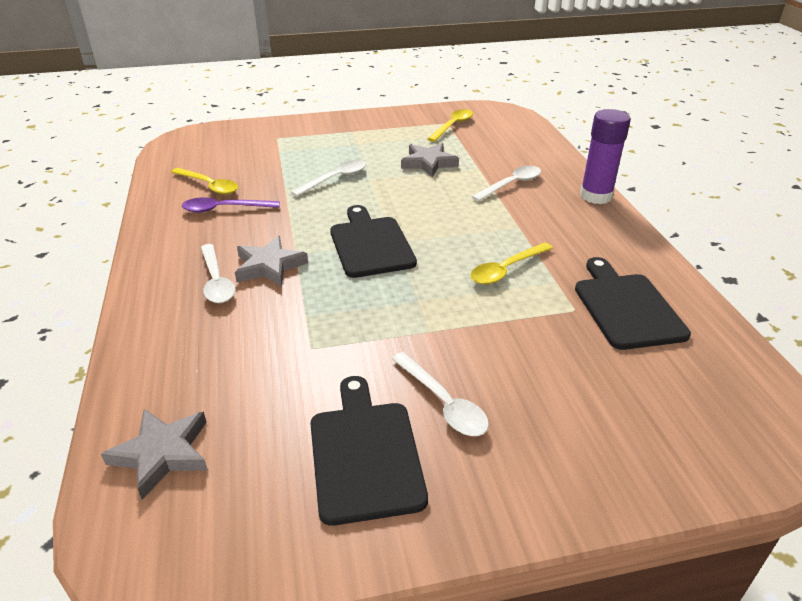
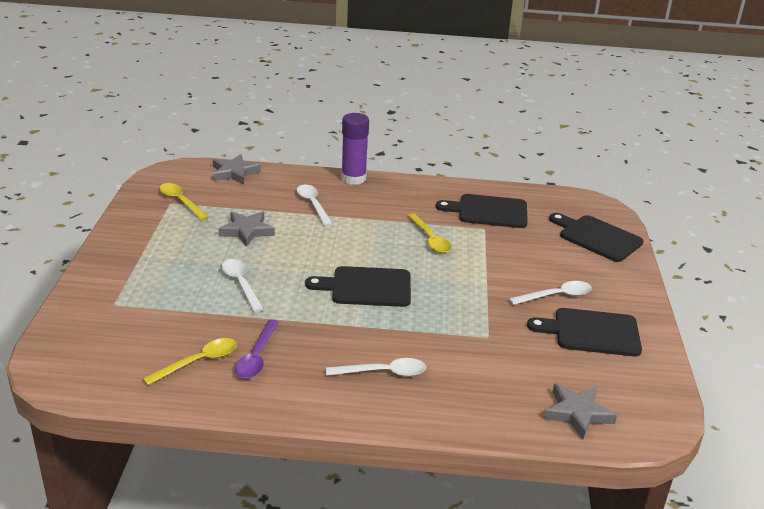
camera: 75 degrees left, 5 degrees down
(269, 266) = (373, 342): grey star -> grey star (234, 173)
(663, 438) = (597, 237): none -> black cutting board

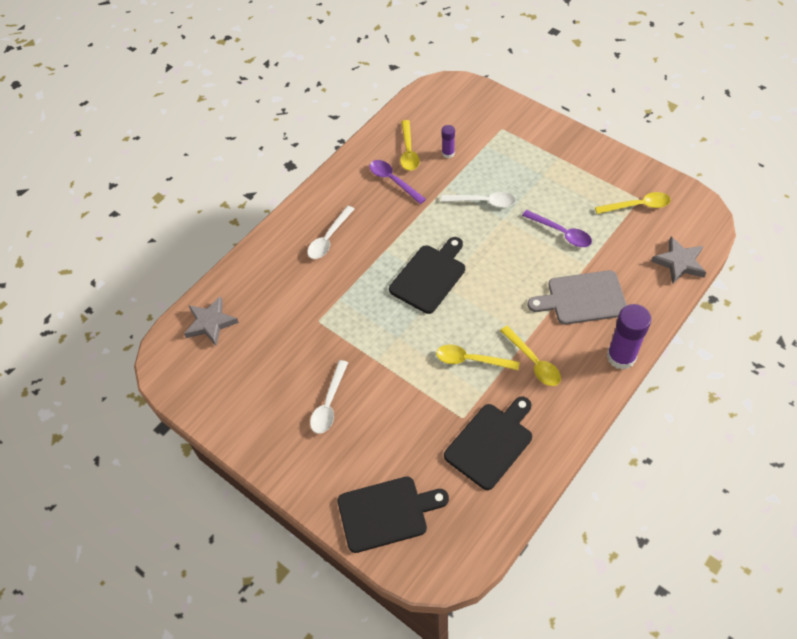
camera: 130 degrees right, 25 degrees up
(182, 330) = (448, 153): none -> purple glue stick
(247, 231) = (561, 233): grey star -> purple spoon
(313, 205) = (583, 298): white spoon -> grey cutting board
(399, 211) = (533, 362): none -> yellow spoon
(592, 332) = (271, 395): black cutting board -> none

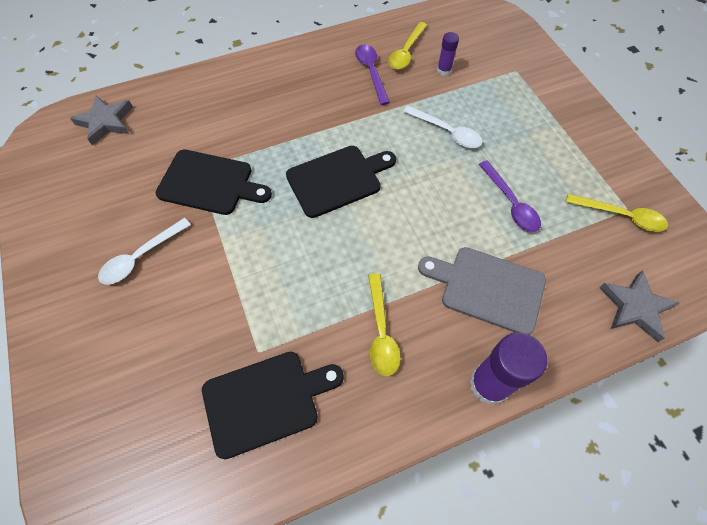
camera: 25 degrees right, 5 degrees up
(329, 238) = (270, 97): white spoon -> none
(386, 513) = (97, 414): black cutting board -> black cutting board (209, 183)
(471, 360) = (315, 291): yellow spoon -> none

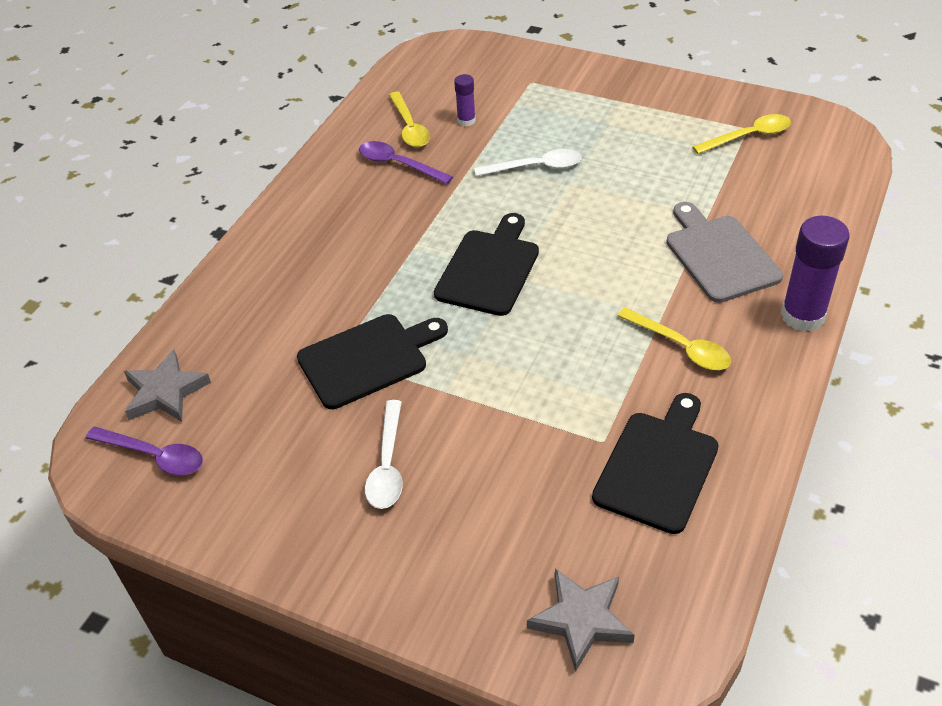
camera: 40 degrees left, 15 degrees down
(487, 288) = (719, 255): grey cutting board -> grey cutting board turned 90 degrees clockwise
(510, 203) = (658, 184): purple spoon -> purple spoon (154, 456)
(635, 307) = (832, 190): grey star -> grey star (581, 620)

